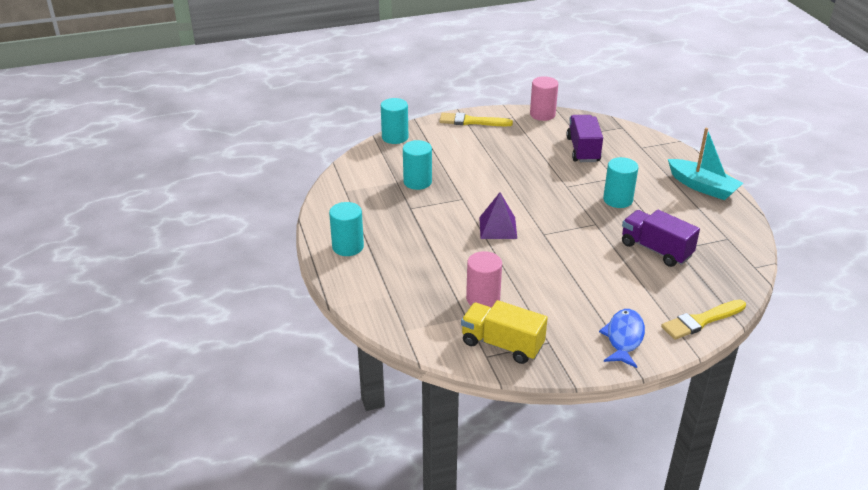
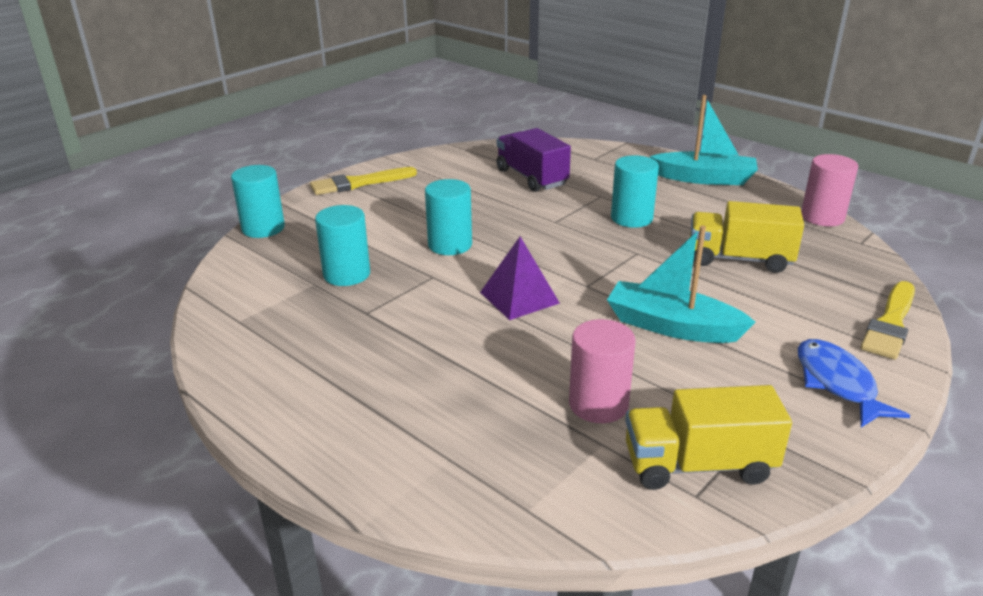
camera: 30 degrees left, 5 degrees down
(348, 247) = (310, 405): turquoise cylinder -> turquoise cylinder (450, 245)
(542, 114) = (444, 154): pink cylinder -> pink cylinder (822, 217)
(566, 274) = (672, 326): none -> turquoise boat
(656, 250) = (739, 259): purple truck -> yellow truck

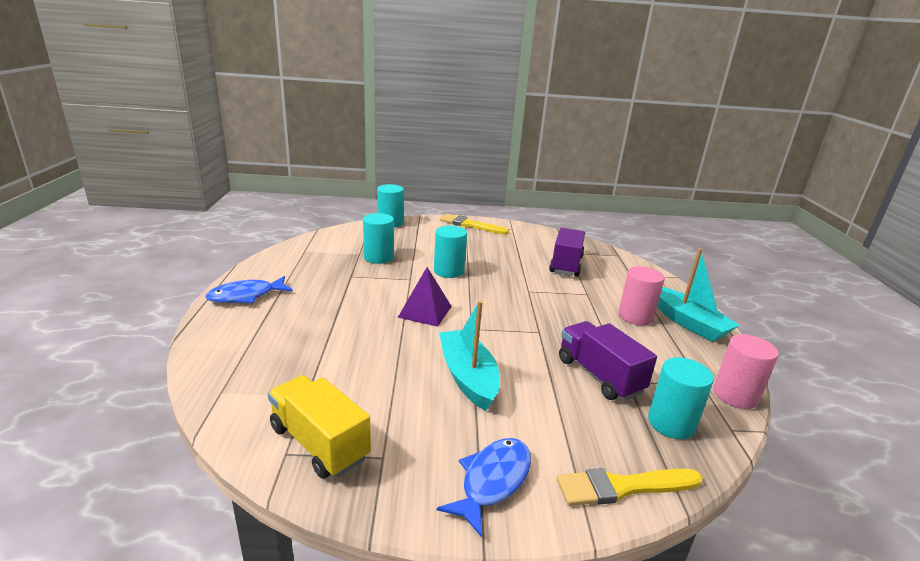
camera: 45 degrees right, 5 degrees down
(303, 414) = (246, 296): none -> blue fish
(598, 404) = (345, 379): pink cylinder -> pink cylinder (635, 316)
(631, 218) = (579, 314): turquoise cylinder -> turquoise cylinder (671, 423)
(739, 259) = (599, 376): yellow truck -> purple truck

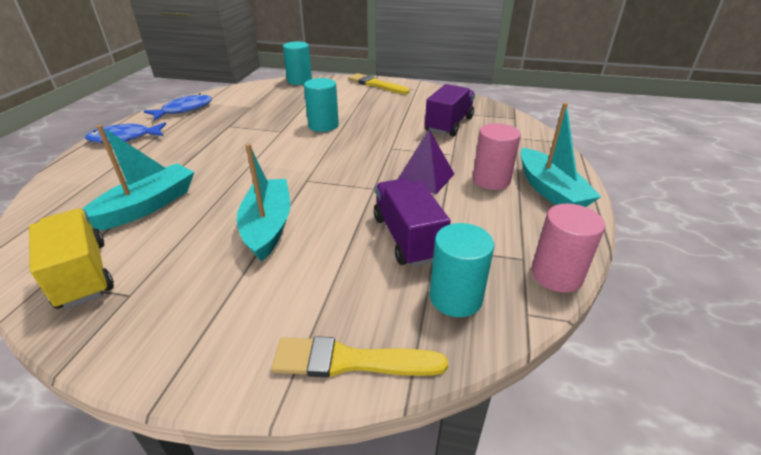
camera: 15 degrees right, 10 degrees up
(331, 368) = (147, 206): none -> turquoise boat
(378, 257) = (266, 110): turquoise cylinder -> none
(425, 311) = (272, 161): purple pyramid -> purple pyramid (425, 177)
(492, 481) = (215, 334): blue fish -> blue fish (184, 110)

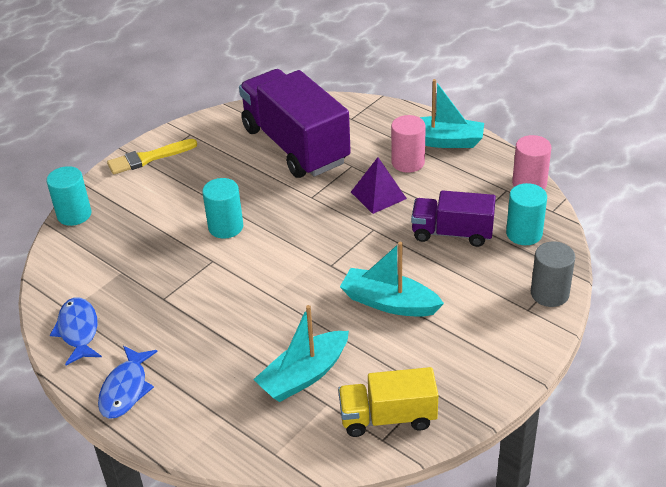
camera: 60 degrees left, 5 degrees up
(147, 206) = (304, 375): turquoise boat -> turquoise boat turned 105 degrees counterclockwise
(350, 361) = (549, 293): yellow brush -> grey cylinder
(449, 125) = (295, 145): purple truck -> purple truck, size x1.80

